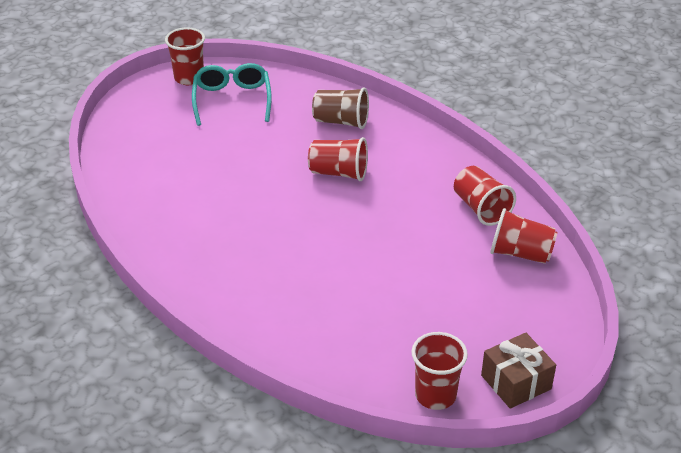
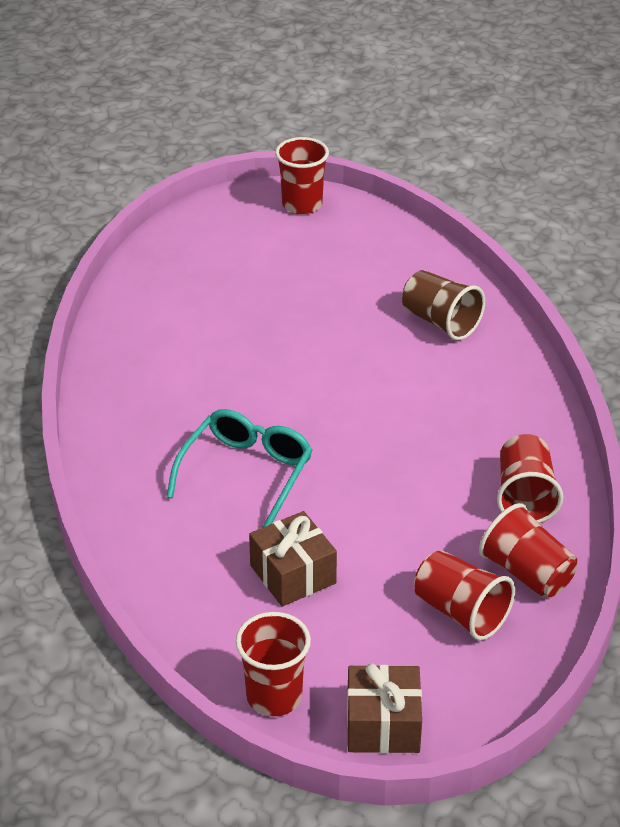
camera: 30 degrees right, 0 degrees up
(232, 100) = (330, 249): turquoise glasses -> turquoise glasses (246, 473)
(338, 173) = (384, 385): red cup -> red cup (461, 612)
(381, 313) = (293, 574): none -> brown gift

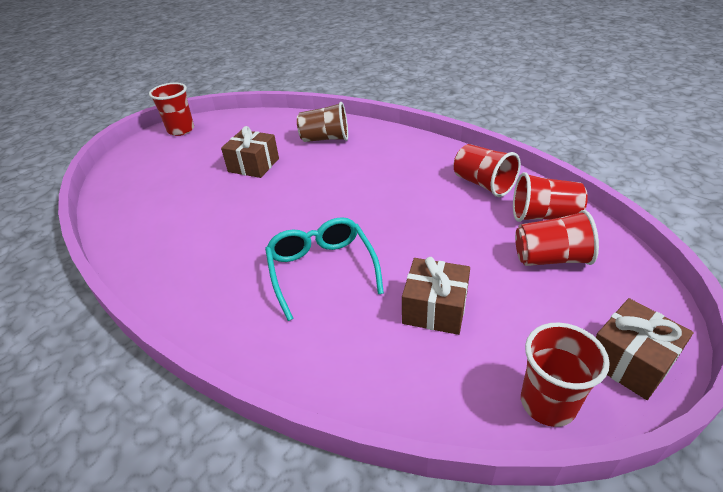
camera: 40 degrees left, 0 degrees up
(322, 309) = (253, 165): none -> brown gift

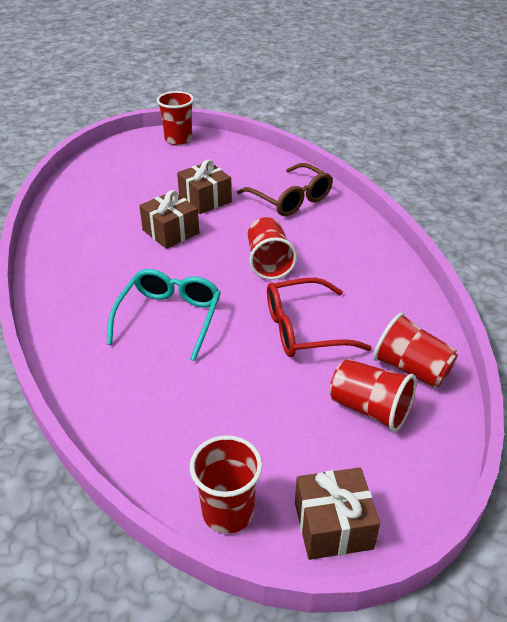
camera: 30 degrees right, 0 degrees up
(325, 139) = (290, 199): brown cup -> brown glasses
(435, 308) = (222, 395): brown gift -> brown gift (171, 232)
(440, 225) = (304, 329): none -> red glasses
(483, 184) = (389, 310): red cup -> red cup (268, 262)

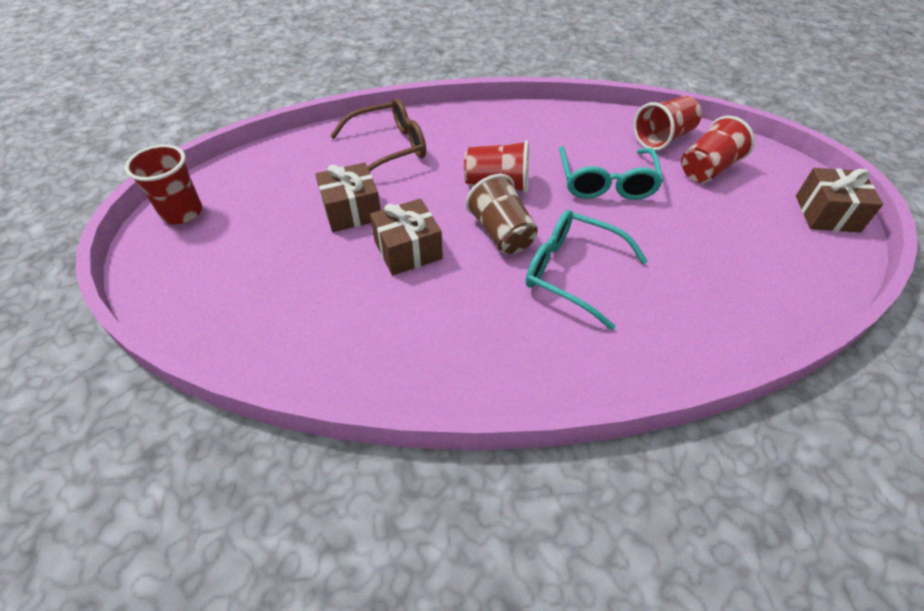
camera: 75 degrees left, 10 degrees up
(205, 273) = (501, 233): none -> brown cup
(228, 512) = (826, 268): red cup -> none
(304, 329) = (606, 183): red glasses -> turquoise glasses

